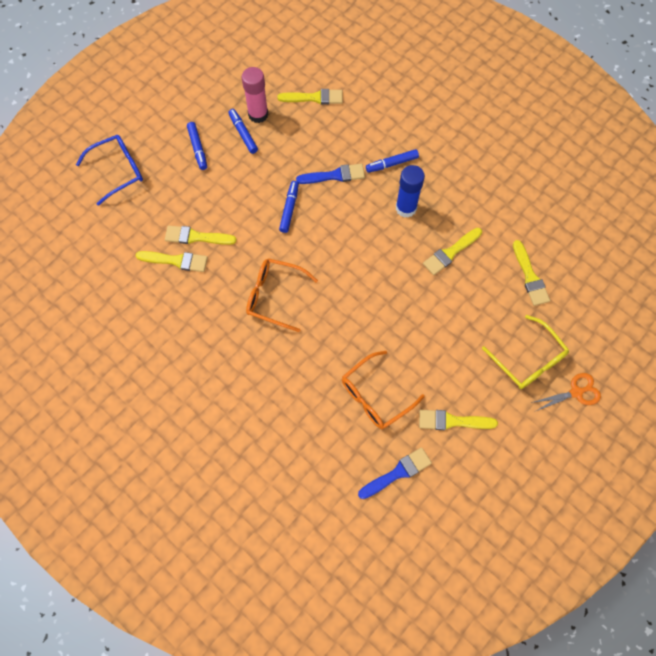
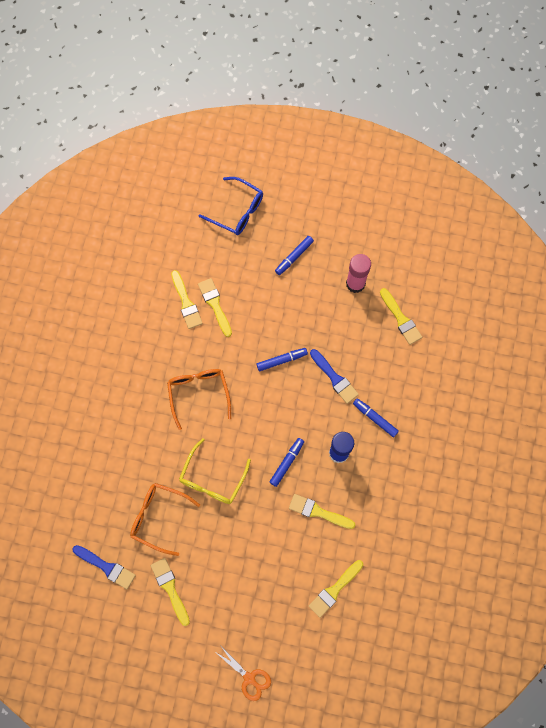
camera: 60 degrees right, 5 degrees up
(243, 134) = (329, 283): blue marker -> blue marker (287, 463)
(528, 360) = (256, 624): yellow glasses -> yellow glasses (212, 479)

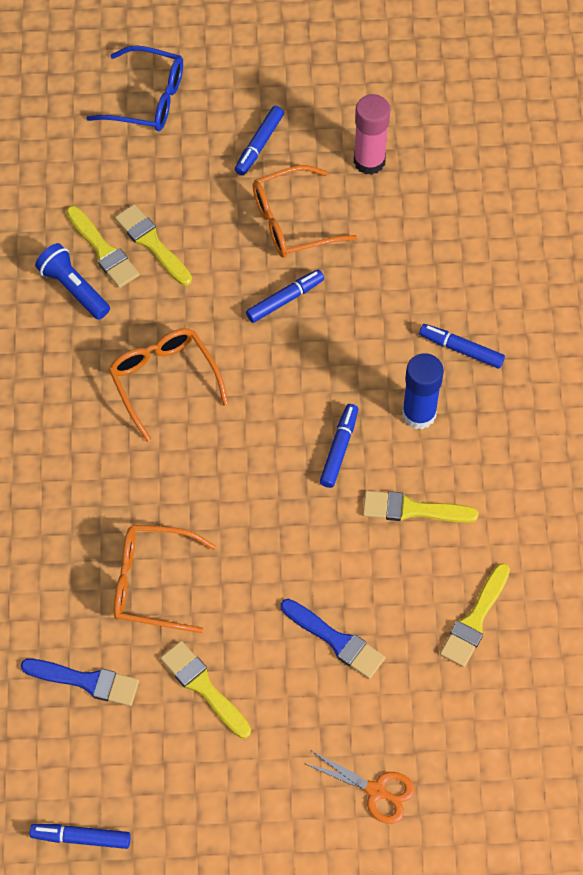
camera: 15 degrees left, 10 degrees down
(79, 660) = (81, 838): none -> blue marker
(163, 322) = (73, 288): none -> blue flashlight
(212, 479) = (224, 502): yellow glasses -> none
(299, 311) = (292, 221): none -> orange glasses
(334, 378) = (378, 305): blue brush -> blue brush (336, 640)
(401, 319) = (457, 195): yellow brush -> none

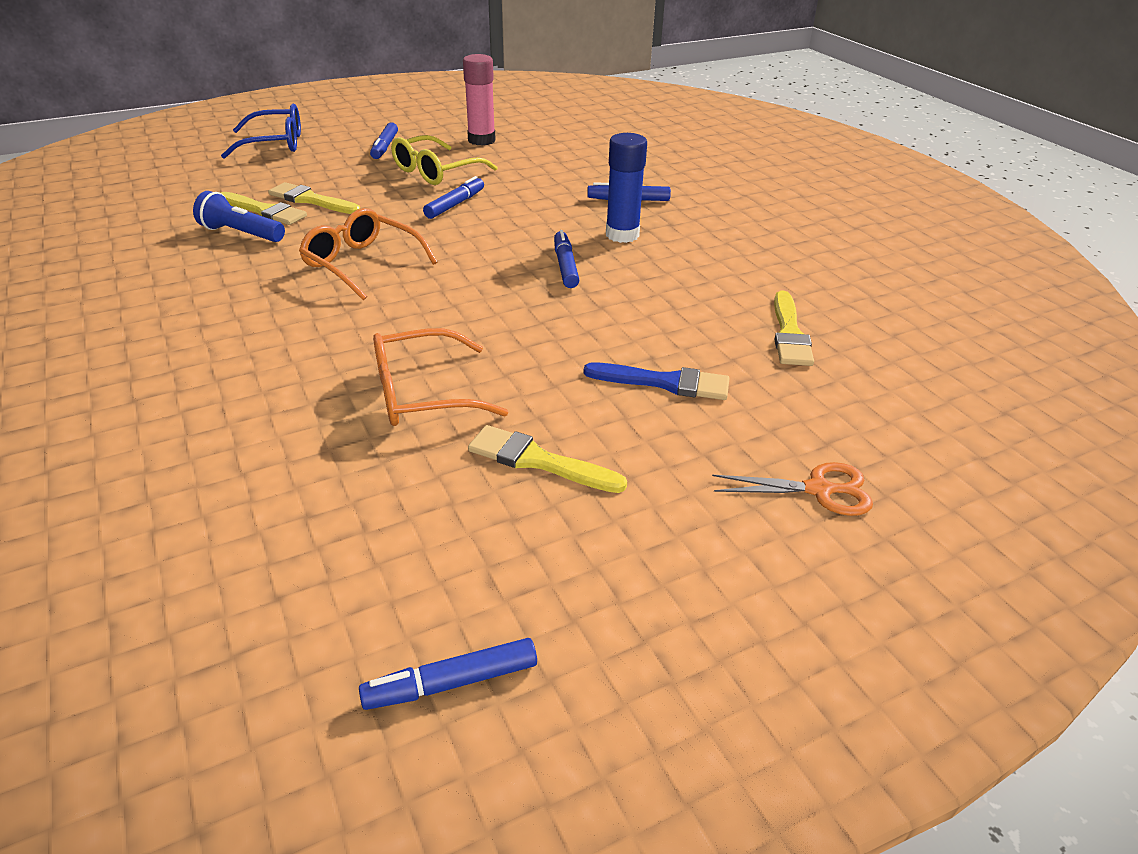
camera: 25 degrees left, 25 degrees down
(86, 681) = (377, 500): blue brush -> none
(292, 221) = (436, 171): orange glasses -> yellow glasses
(412, 509) = (665, 284): yellow brush -> none

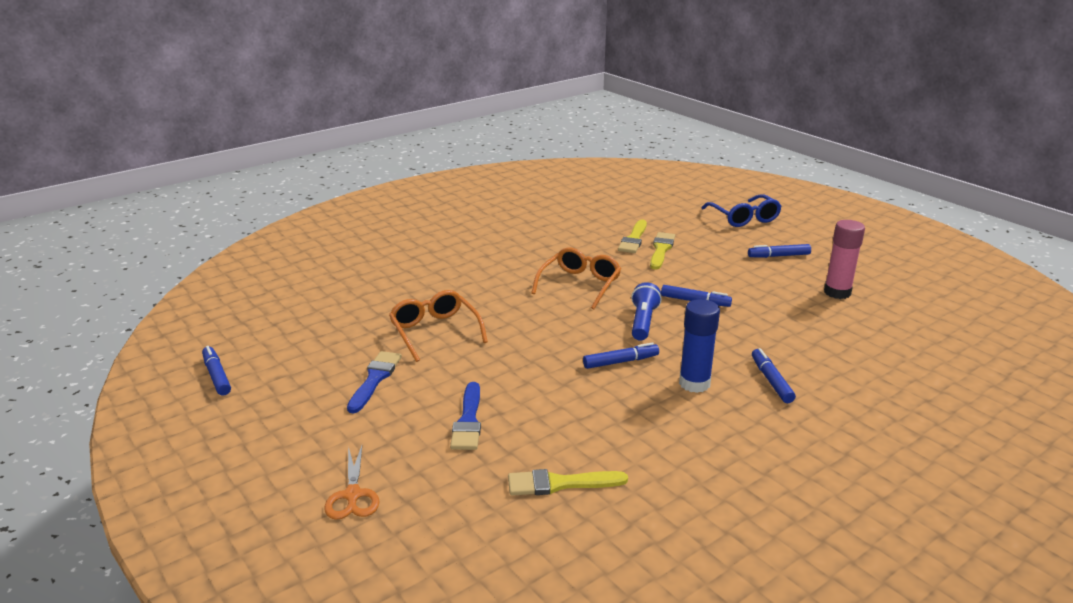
camera: 80 degrees right, 10 degrees down
(241, 234) = (597, 240): blue flashlight -> blue flashlight (643, 322)
(436, 171) = (750, 284): yellow glasses -> none
(538, 461) = (375, 379): yellow brush -> blue brush

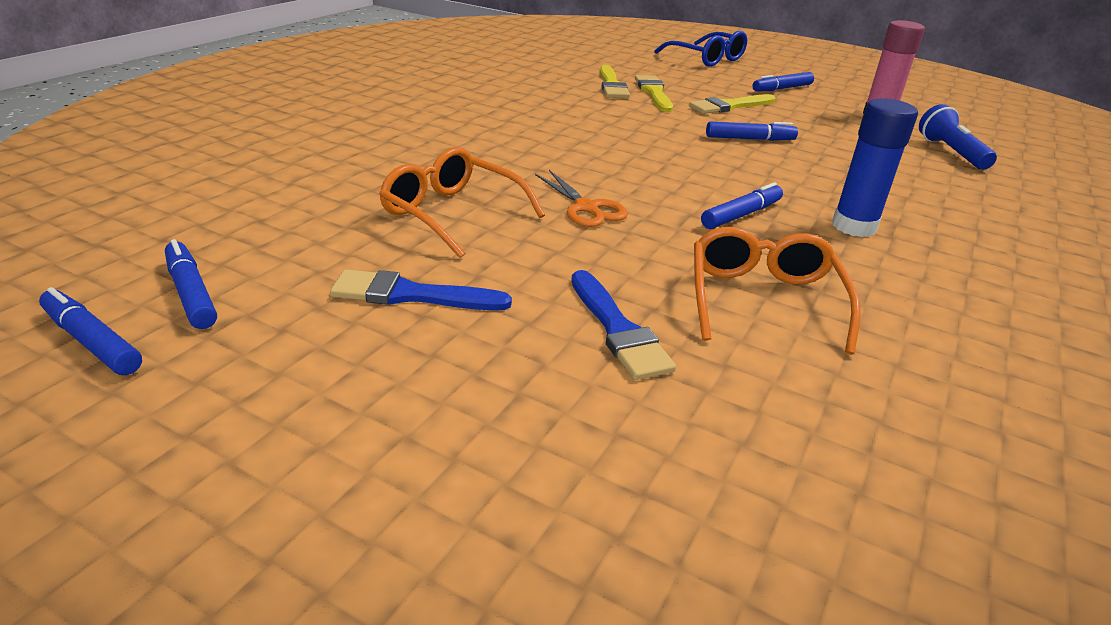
camera: 25 degrees left, 5 degrees up
(352, 495) = (534, 509): orange scissors -> orange scissors (586, 208)
(375, 379) = (411, 295): blue brush -> blue brush turned 75 degrees counterclockwise
(560, 484) = (845, 396): yellow brush -> yellow brush (729, 106)
(580, 285) = (597, 136): orange glasses -> orange glasses (763, 300)
(643, 322) = (717, 167): blue flashlight -> blue flashlight (950, 152)
(771, 381) = (929, 210): blue marker -> blue marker (191, 293)

